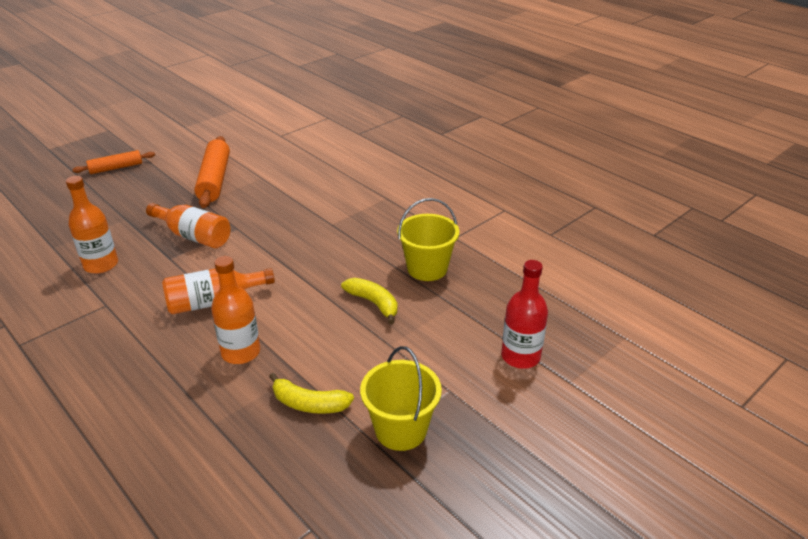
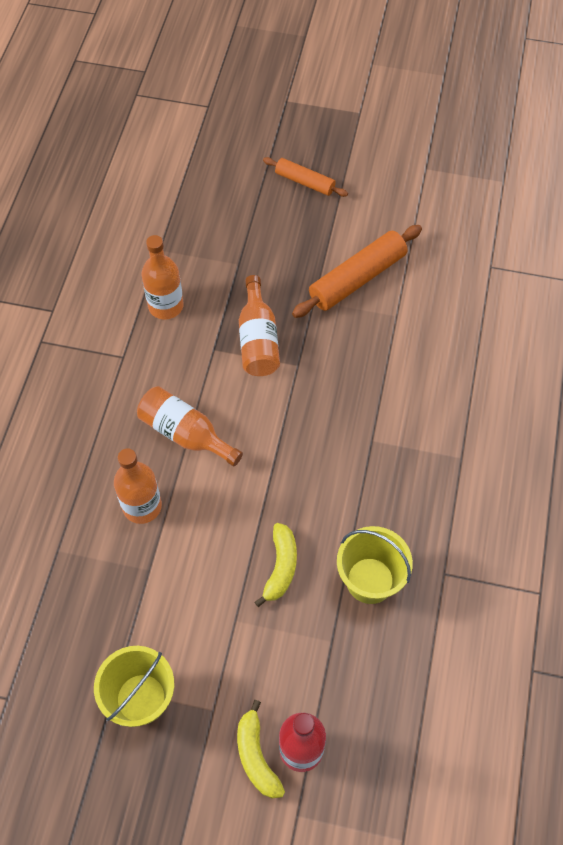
camera: 55 degrees right, 25 degrees up
(309, 404) = (122, 605): yellow banana -> yellow banana (256, 756)

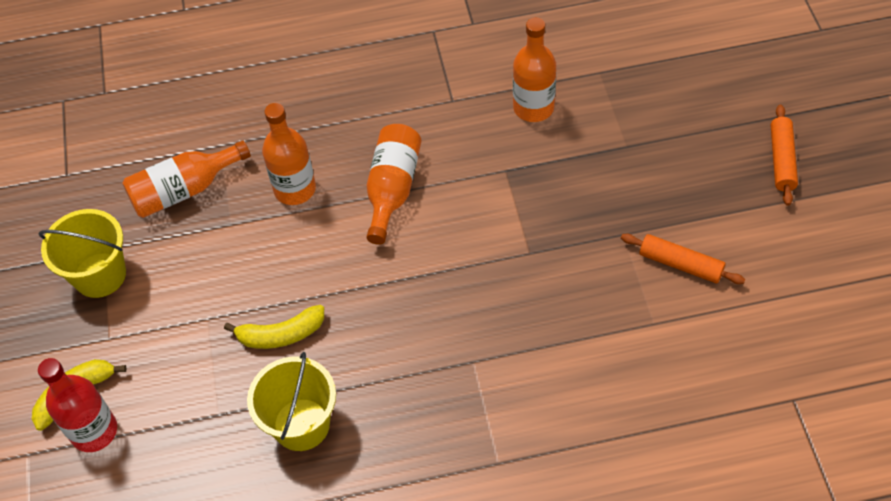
camera: 70 degrees right, 5 degrees down
(258, 340) = (540, 204): orange bottle -> orange bottle (184, 190)
(357, 278) = (680, 264): orange rolling pin -> orange rolling pin, size x0.60

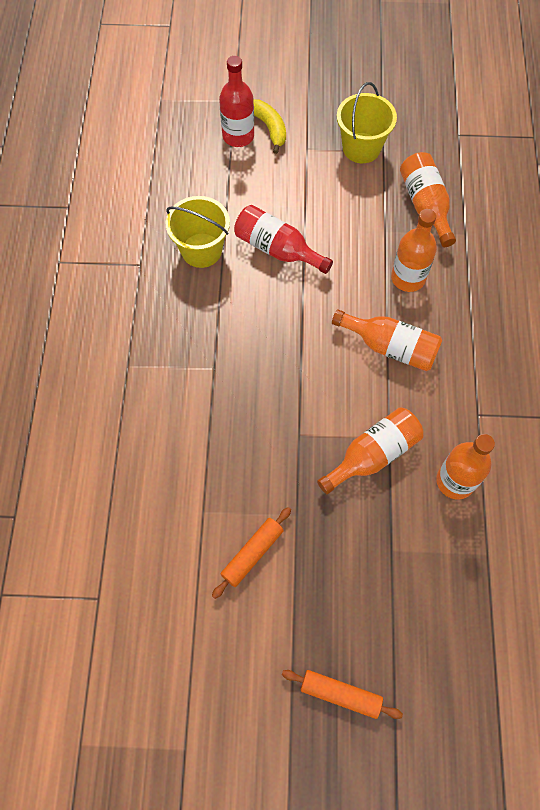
camera: 100 degrees right, 10 degrees up
(281, 335) = (277, 249): yellow banana -> red bottle
(529, 181) = (373, 454): none -> orange bottle

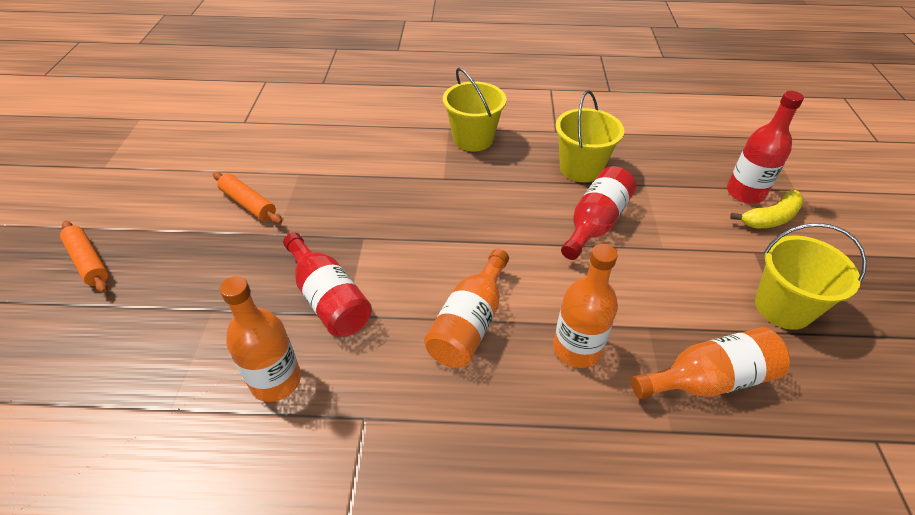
camera: 90 degrees right, 20 degrees down
(149, 341) = (473, 139): none -> yellow bucket
(340, 694) = (88, 262): orange rolling pin -> orange rolling pin turned 60 degrees counterclockwise
(373, 454) = (329, 299): orange bottle -> red bottle

